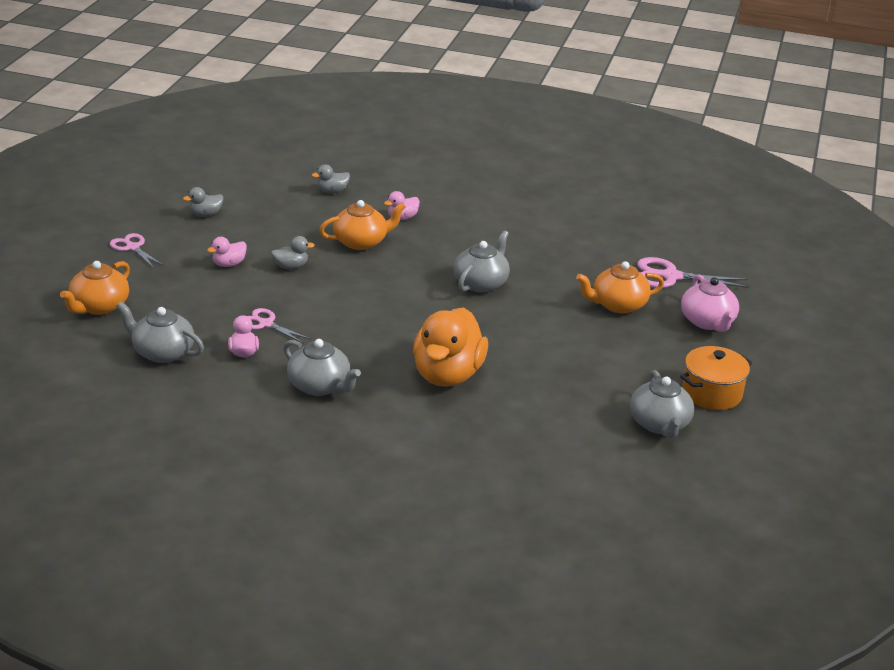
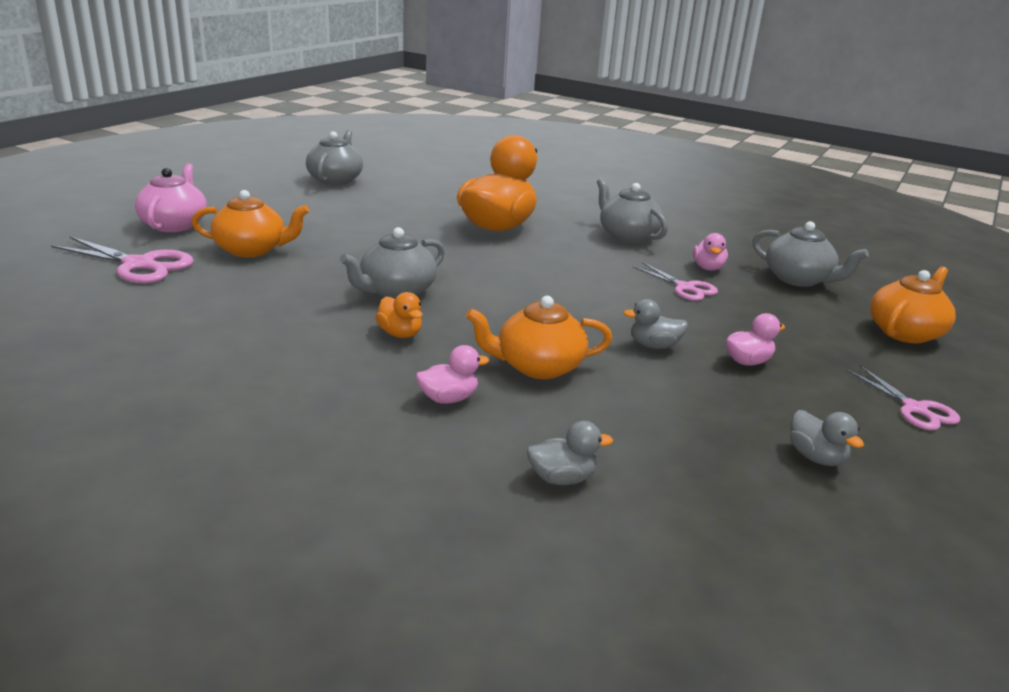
camera: 165 degrees left, 5 degrees down
(205, 214) = (816, 457): grey duck -> grey duck turned 75 degrees clockwise
(454, 251) = (400, 334): none -> orange duck
(712, 393) = (262, 187): orange pot -> none

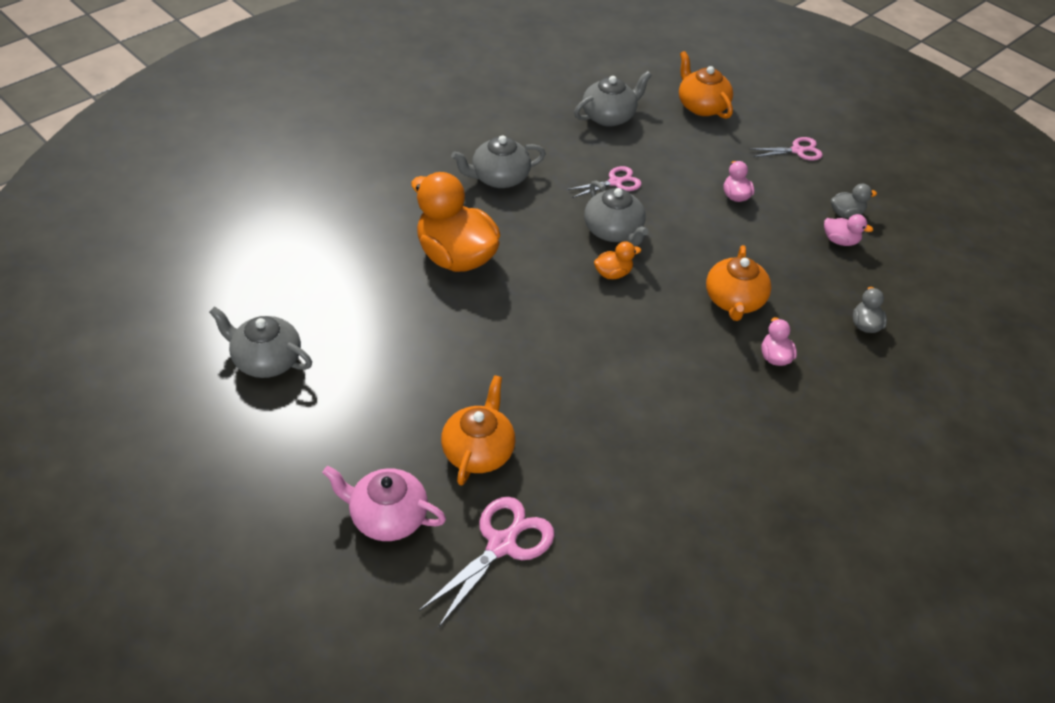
camera: 75 degrees left, 20 degrees up
(396, 291) = (596, 356): grey teapot -> grey teapot (613, 231)
(400, 334) = (676, 366): orange duck -> orange duck (613, 273)
(654, 346) = (709, 233): grey duck -> none
(708, 268) = (579, 156): pink duck -> pink duck (840, 241)

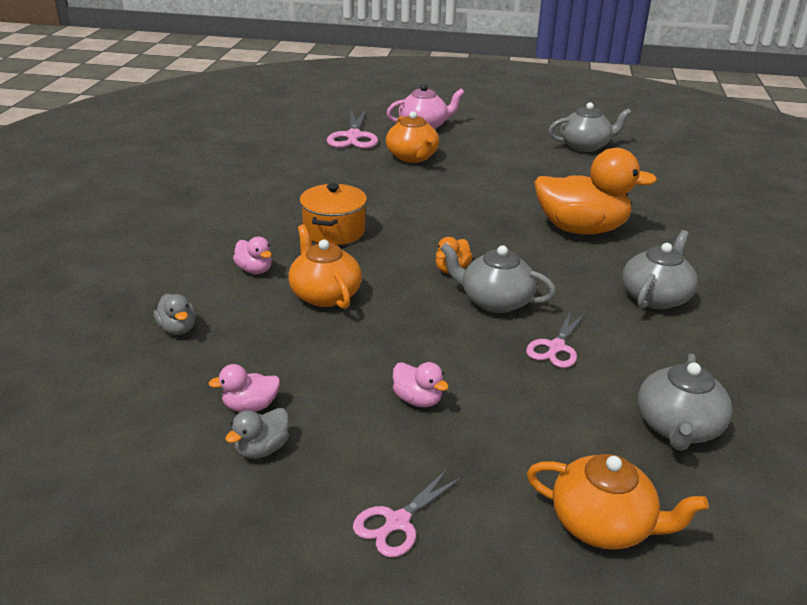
camera: 145 degrees right, 15 degrees down
(672, 369) = (334, 231): none -> orange pot

